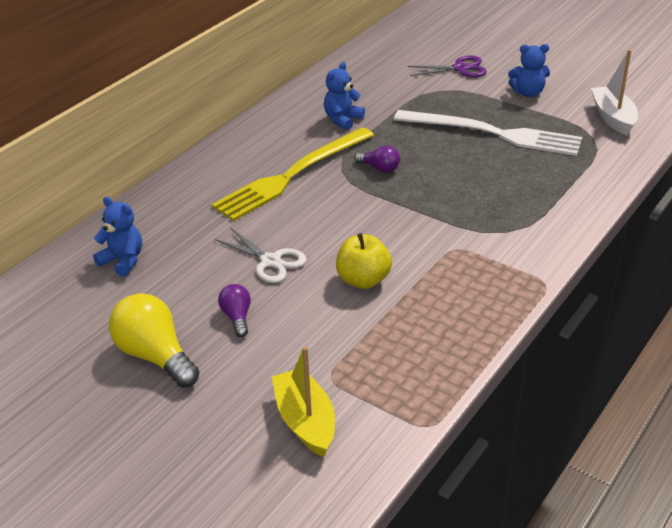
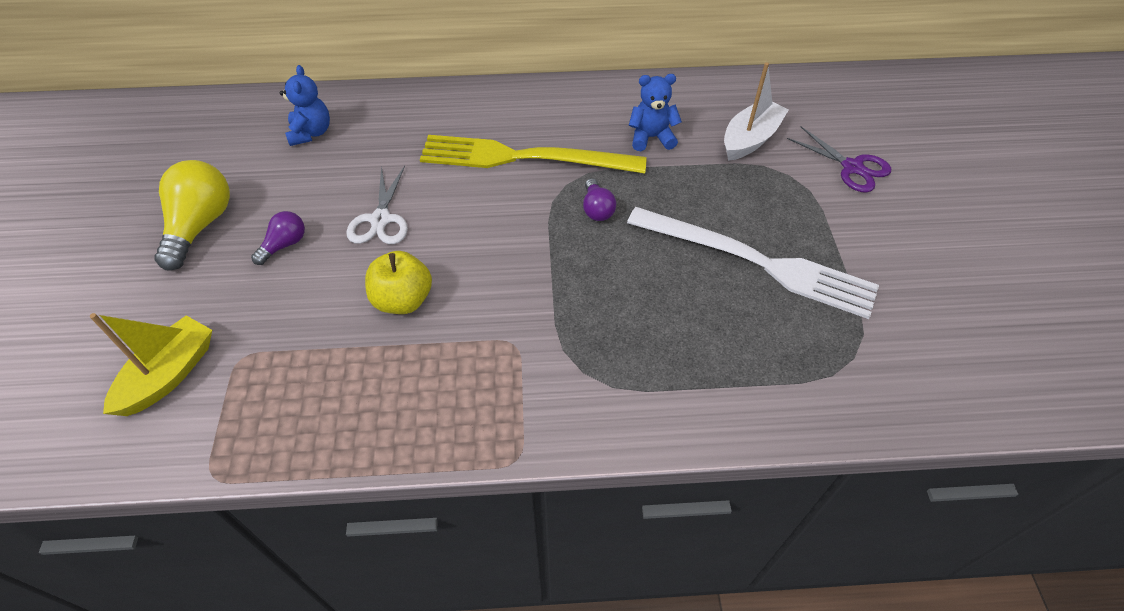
camera: 50 degrees right, 15 degrees up
(493, 133) = (757, 262): white fork -> white fork turned 45 degrees counterclockwise
(528, 93) = (875, 248): blue teddy bear -> none
(613, 118) = (921, 355): white boat -> white boat (750, 139)

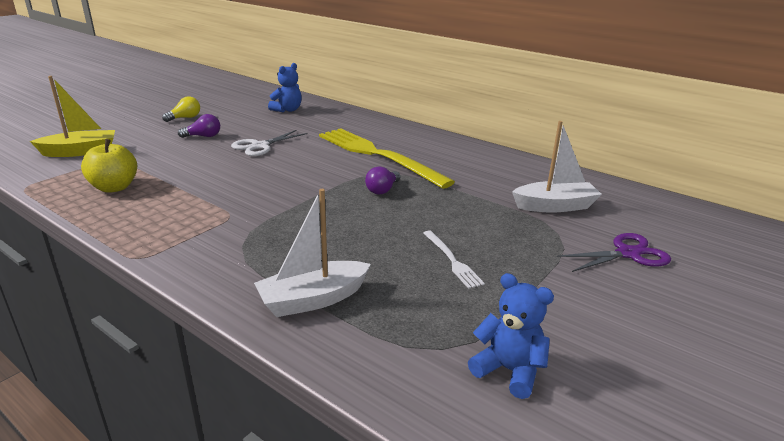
camera: 40 degrees right, 25 degrees down
(200, 225) = (185, 118): yellow light bulb -> yellow light bulb, size x0.54
(403, 300) = (213, 175): yellow apple -> yellow apple (114, 187)
(651, 137) = (477, 178): blue teddy bear -> blue teddy bear (508, 370)
(721, 383) = (313, 299): none -> white boat
(757, 262) = (452, 260): white fork -> white fork, size x0.42
(852, 167) = (627, 254): purple scissors -> purple scissors turned 105 degrees counterclockwise

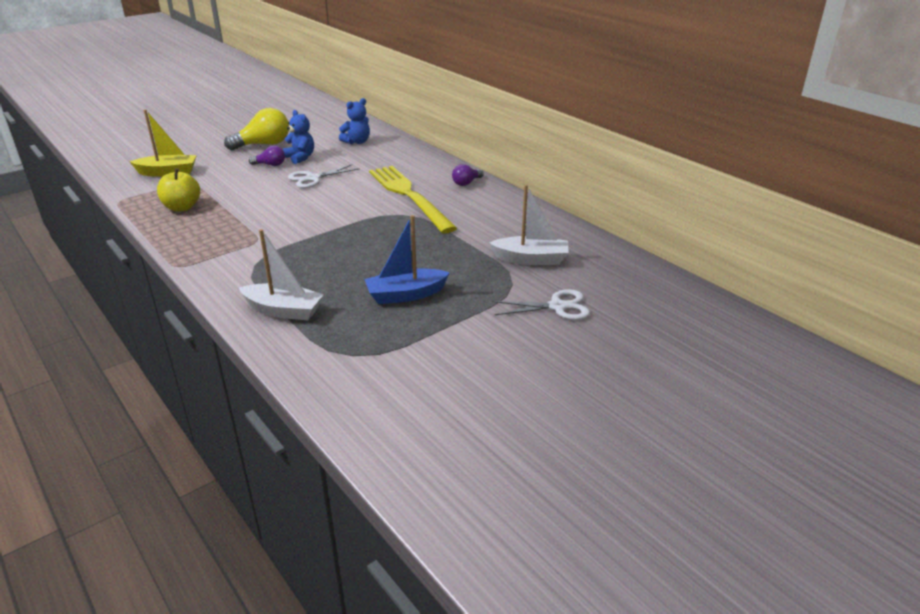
camera: 15 degrees right, 5 degrees up
(185, 118) = (263, 144): yellow light bulb -> yellow light bulb, size x1.87
(313, 299) = (283, 310): white boat -> white boat turned 150 degrees counterclockwise
(382, 190) = (391, 229): purple light bulb -> purple light bulb (466, 183)
(452, 260) = (406, 295): white fork -> blue boat
(508, 370) = (388, 375): blue teddy bear -> blue teddy bear (300, 157)
(627, 254) = (557, 307): purple scissors -> white scissors

